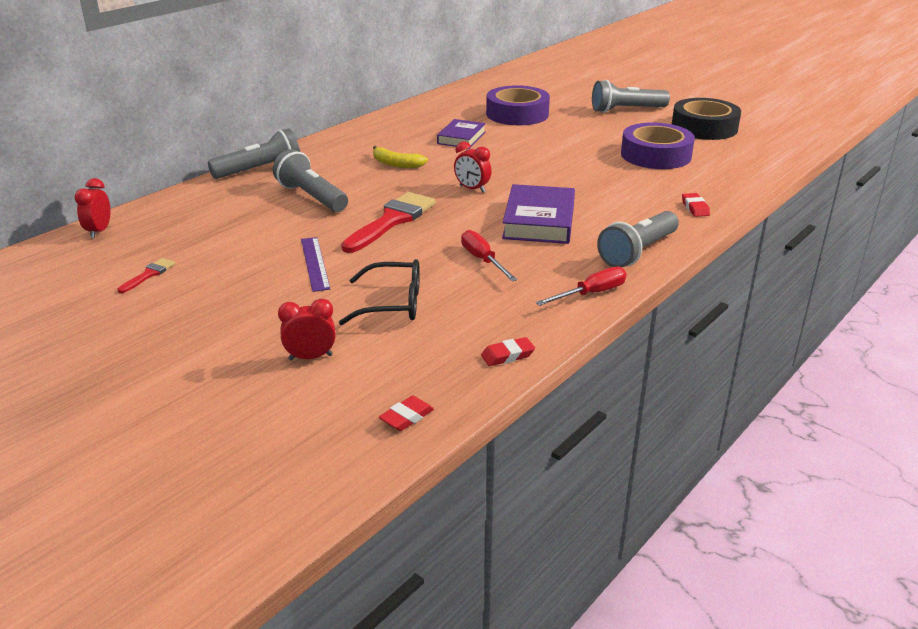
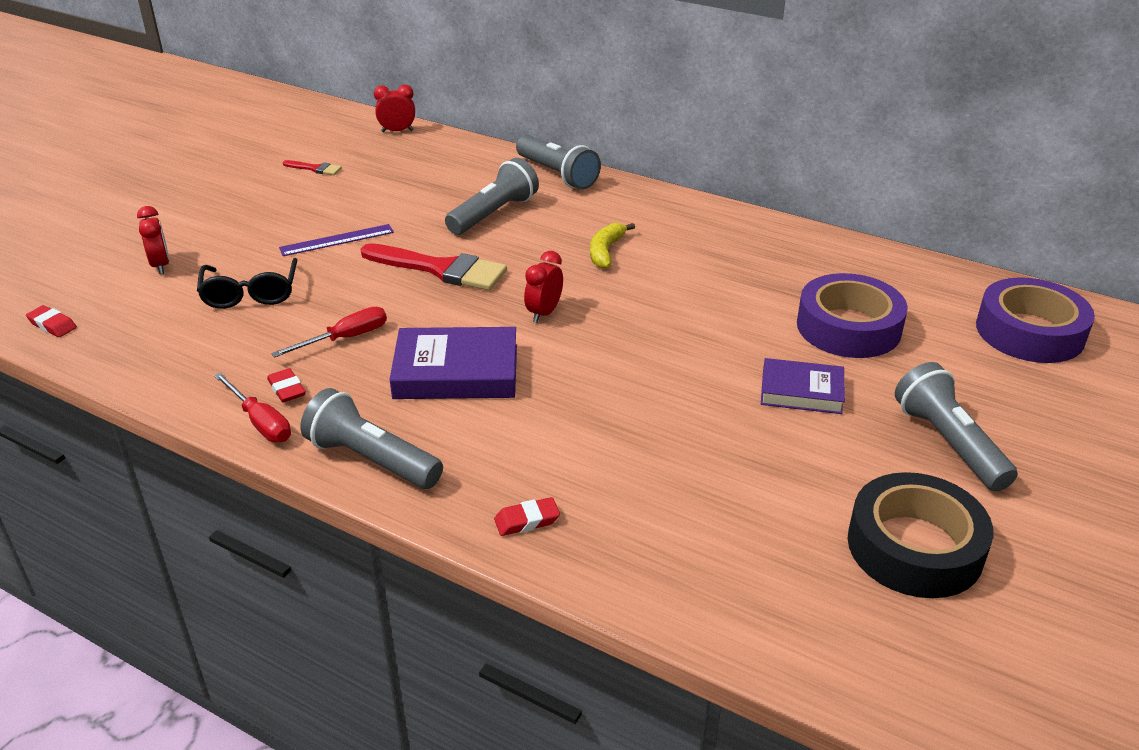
camera: 80 degrees right, 5 degrees up
(461, 138) = (719, 288): purple book -> purple book (801, 391)
(507, 355) = (138, 371): red eraser -> red eraser (287, 389)
(656, 155) = (736, 479): purple tape -> purple tape (1029, 332)

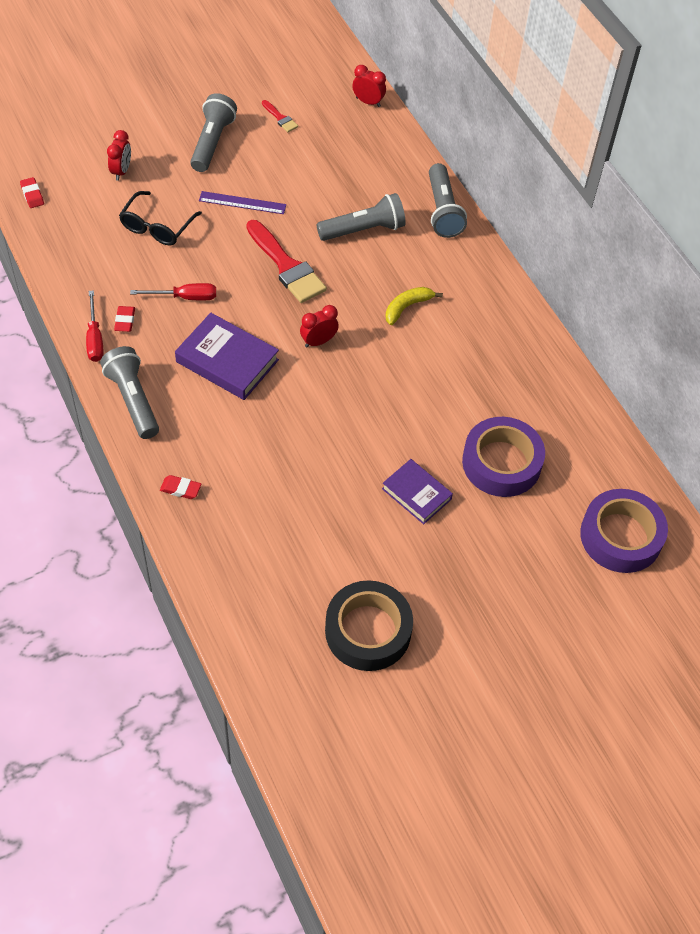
camera: 30 degrees right, 20 degrees up
(948, 443) = (464, 582): grey flashlight -> grey flashlight (212, 142)

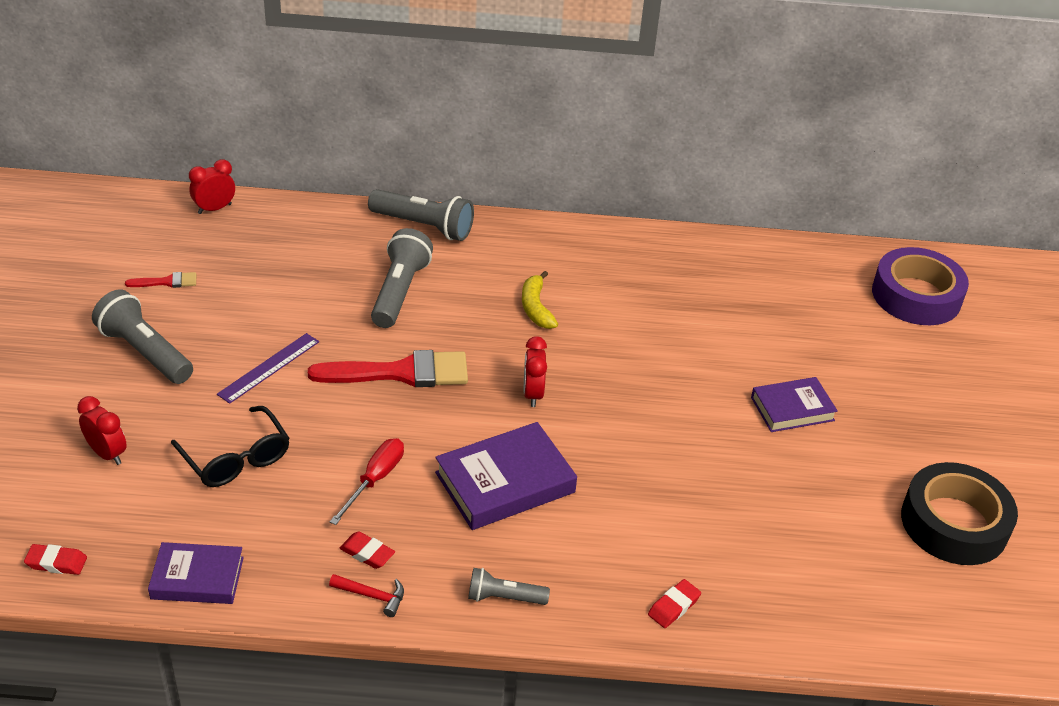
camera: 60 degrees left, 15 degrees down
(58, 256) = (197, 578): none -> purple book
(94, 338) = (372, 596): red screwdriver -> red hammer
(133, 400) = (504, 598): grey flashlight -> grey flashlight, size x0.57
(501, 463) = (786, 332): purple tape -> none

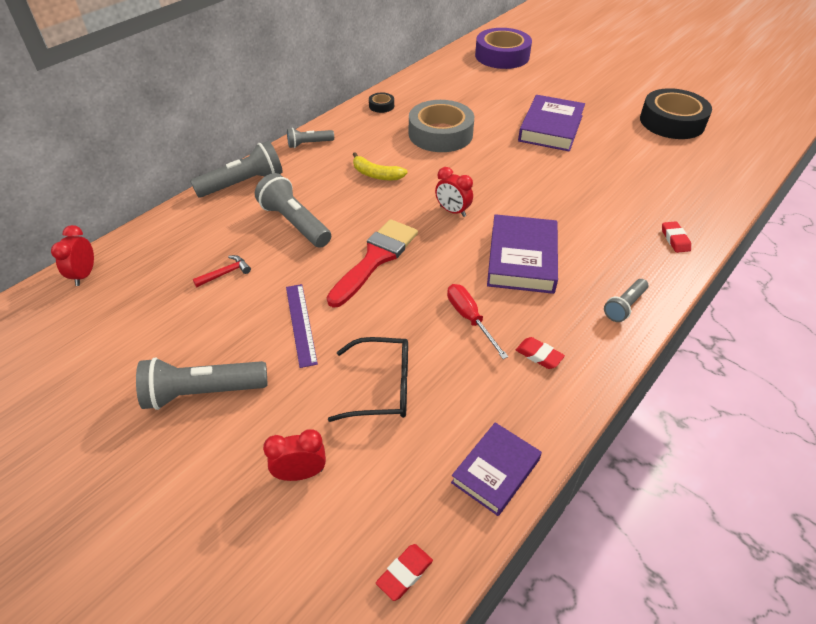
camera: 50 degrees left, 5 degrees up
(167, 282) = (134, 341): red brush -> none
(367, 553) = (539, 355): red eraser -> red eraser turned 60 degrees clockwise
(372, 596) = (583, 371): red hammer -> red hammer (225, 273)
(535, 234) = (309, 144): none -> grey flashlight
(668, 321) = (440, 134): none -> grey tape
(669, 249) = (381, 106): none -> black tape
(792, 409) = (550, 128): purple book -> purple book, size x1.54

